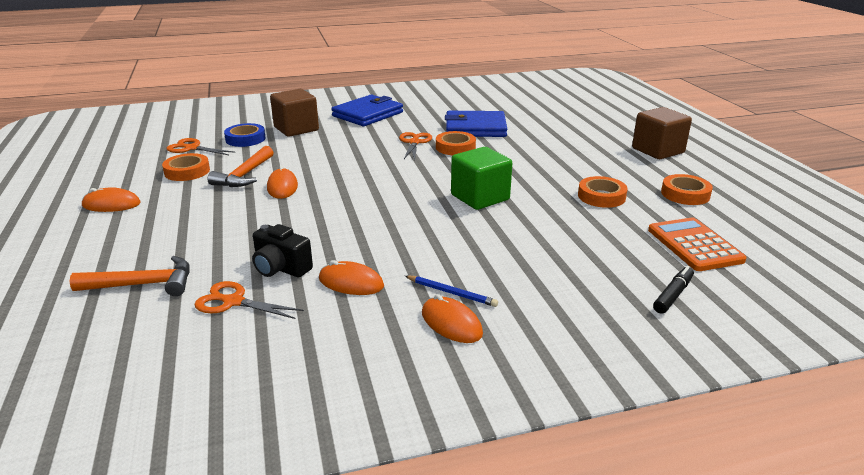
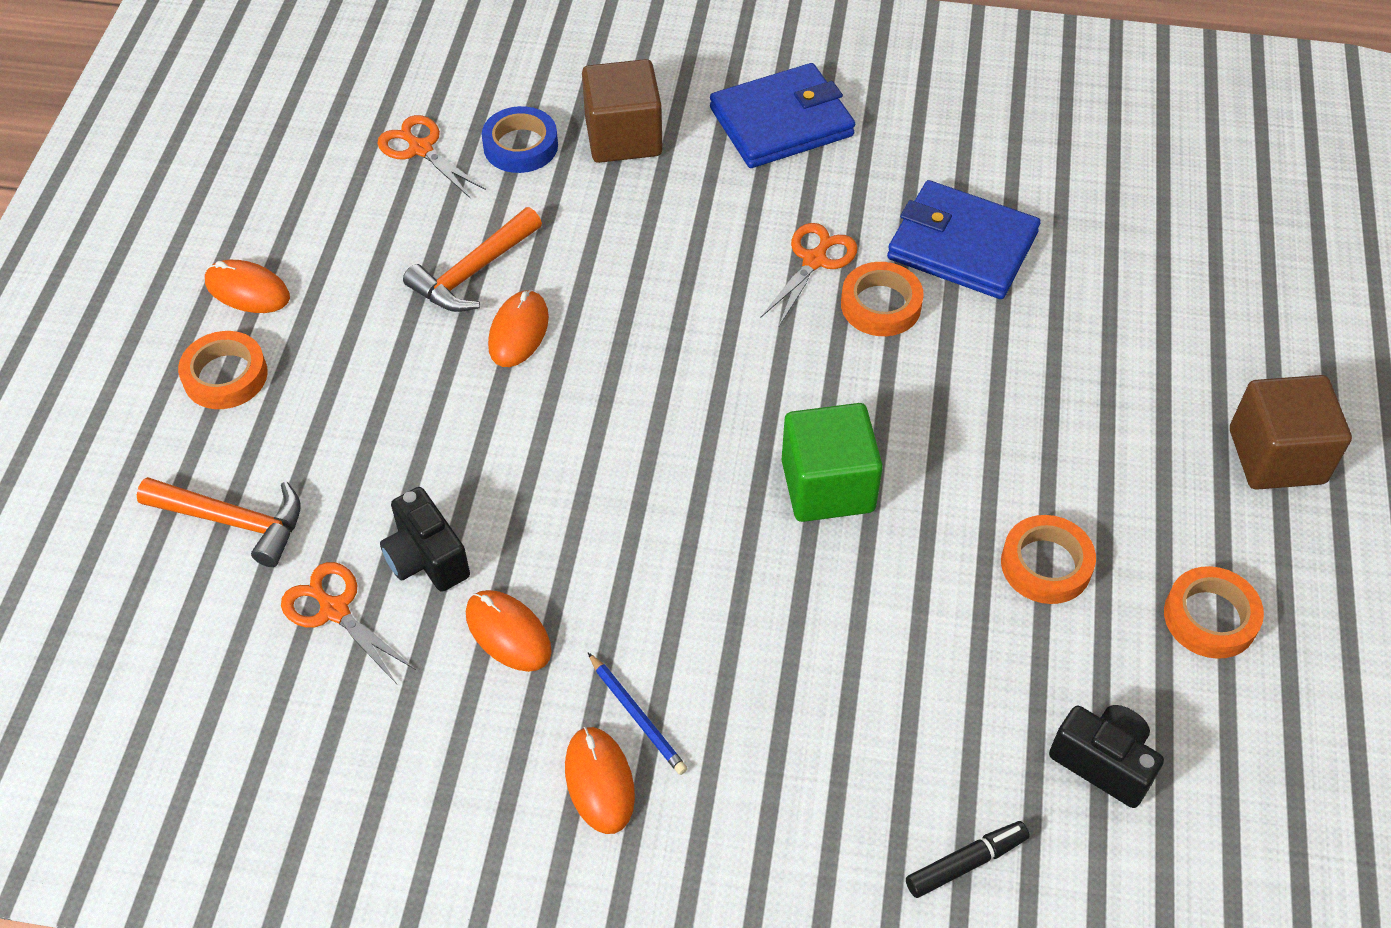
camera: 25 degrees right, 25 degrees up
(187, 171) = (388, 227): orange tape -> orange tape (225, 376)
(694, 245) = (1103, 763): orange calculator -> black camera

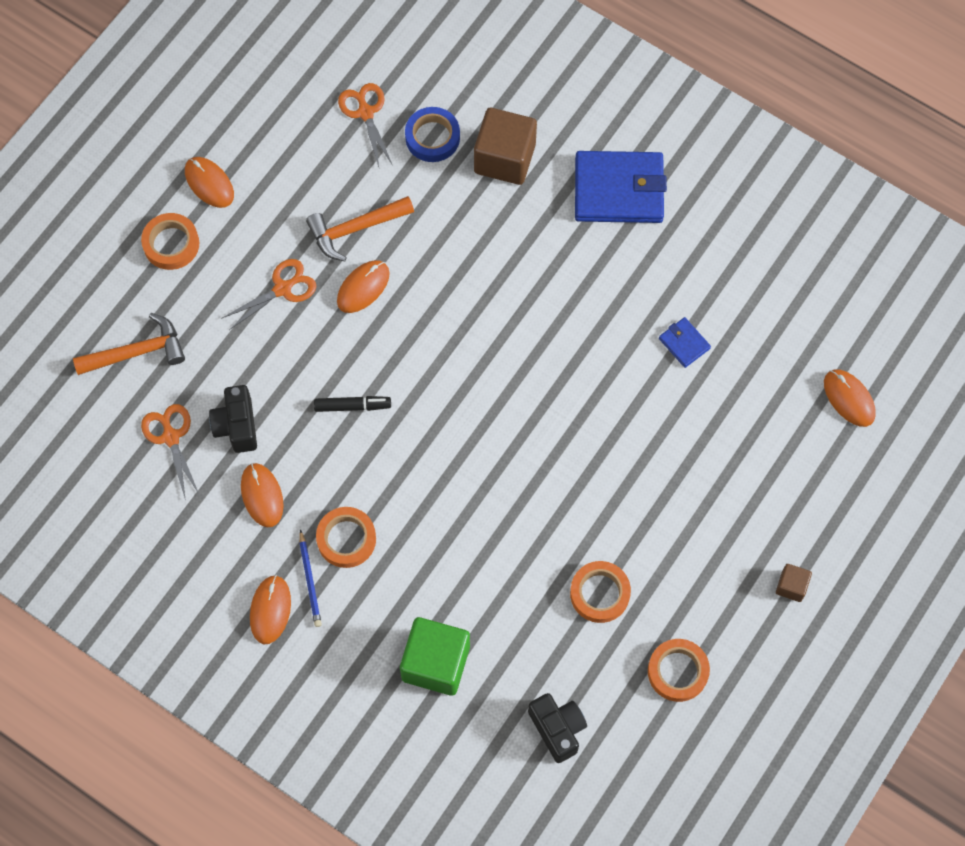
camera: 25 degrees right, 15 degrees up
(234, 521) = (137, 352): orange hammer -> orange hammer turned 60 degrees counterclockwise
(814, 260) = (580, 313): orange scissors -> orange scissors (283, 288)
(827, 486) = (497, 482): green cube -> green cube (436, 663)
(880, 305) = (604, 366): orange tape -> orange tape (346, 539)
(962, 246) = (684, 343): blue wallet -> blue wallet, size x0.46
(966, 863) = (446, 749): black marker -> black marker (352, 406)
(1193, 231) = (849, 398): none -> orange mouse
(1276, 456) = (791, 586): brown cube -> brown cube, size x0.48

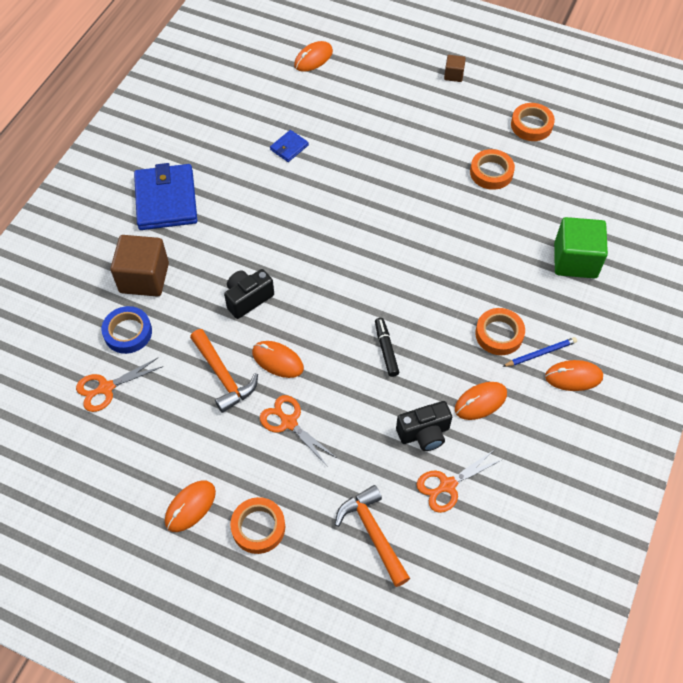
camera: 100 degrees left, 10 degrees down
(557, 729) = (595, 183): black camera -> black camera (248, 299)

